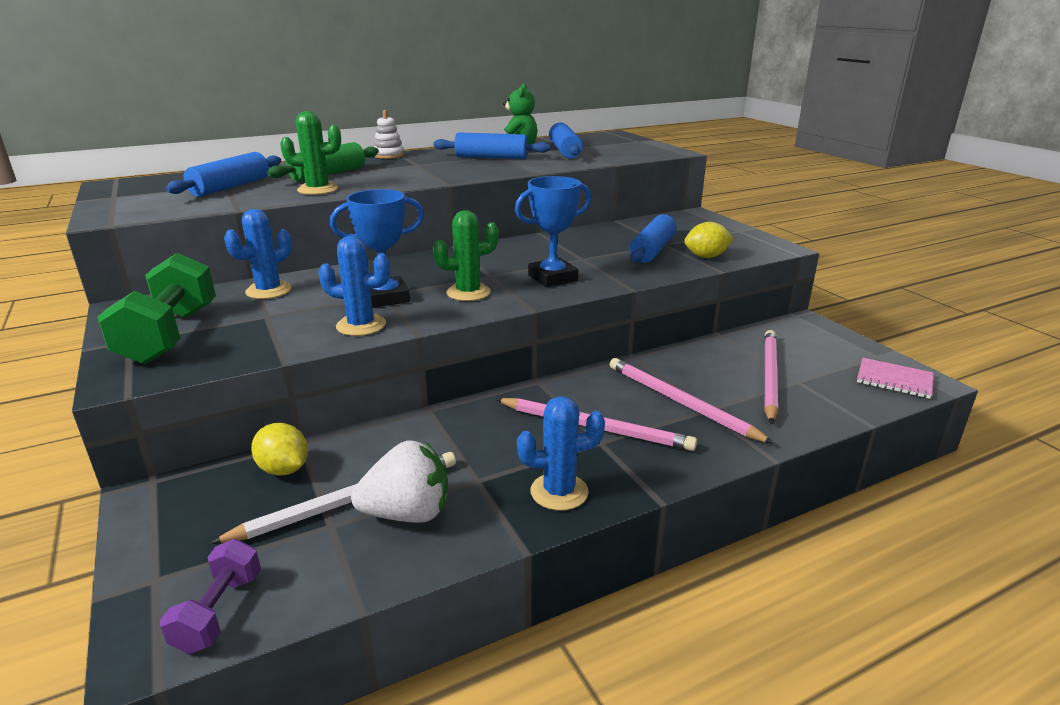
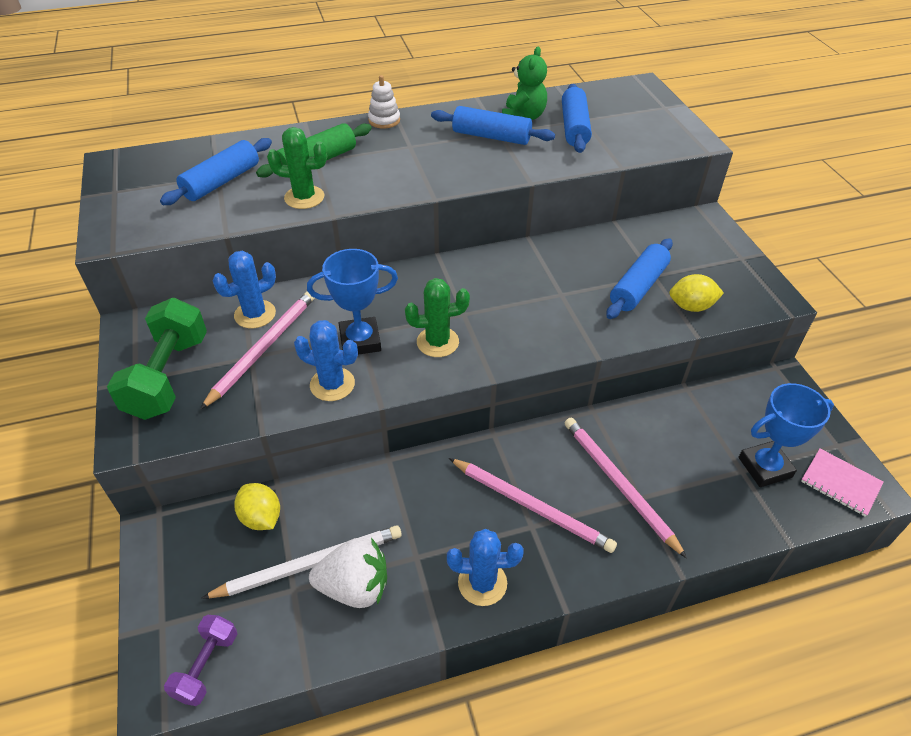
camera: 10 degrees right, 20 degrees up
(552, 278) = (524, 327): blue trophy -> blue trophy (764, 467)
(769, 376) = (716, 460): pink pencil -> pink pencil (263, 348)

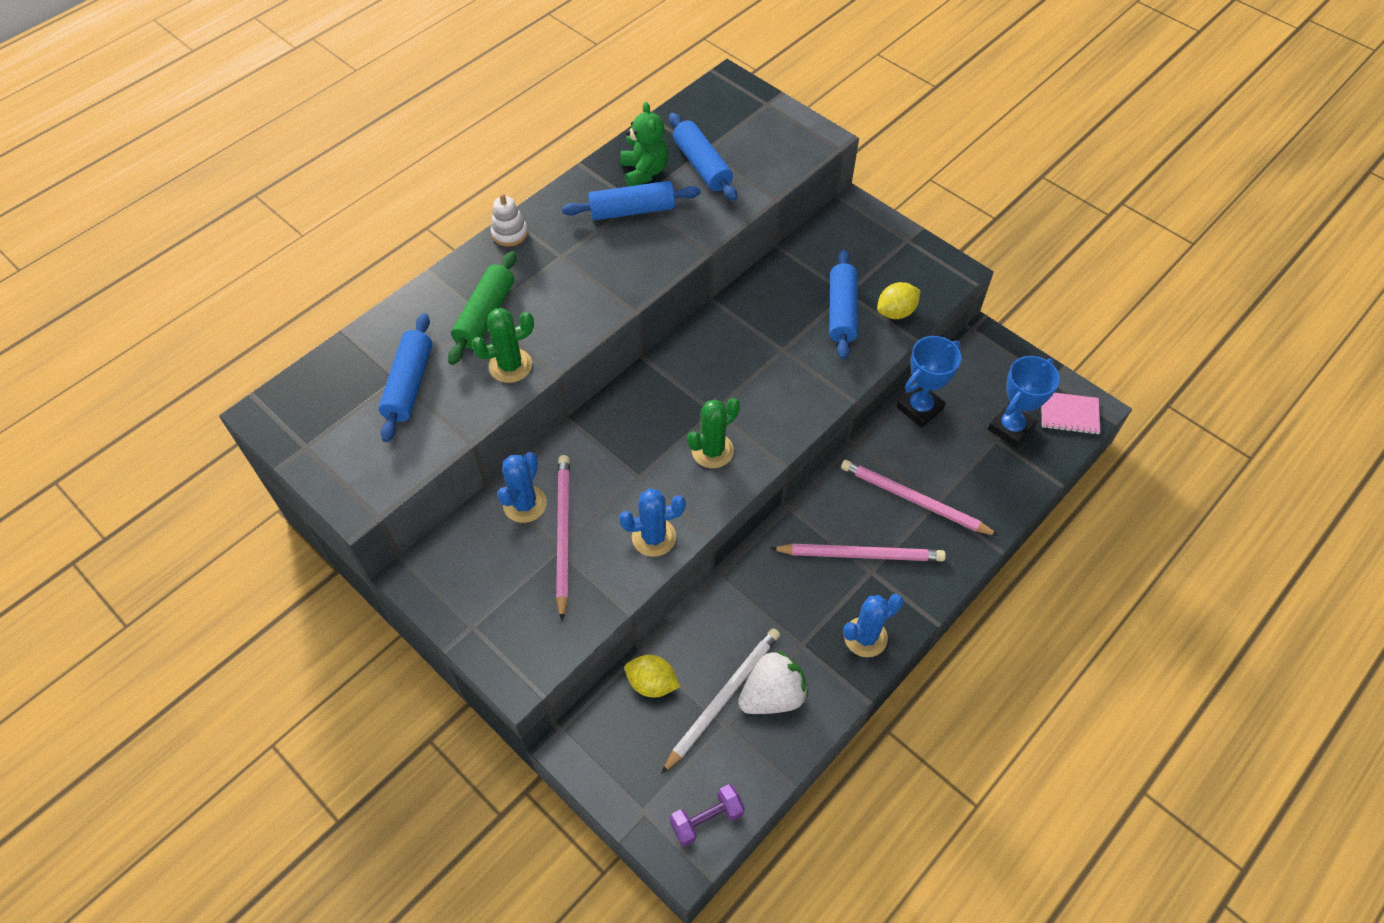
camera: 30 degrees left, 10 degrees up
(168, 376) = (499, 606): green dumbbell -> none
(206, 666) = (706, 819): purple dumbbell -> purple dumbbell turned 75 degrees clockwise
(360, 341) = (644, 483): blue trophy -> blue trophy (919, 408)

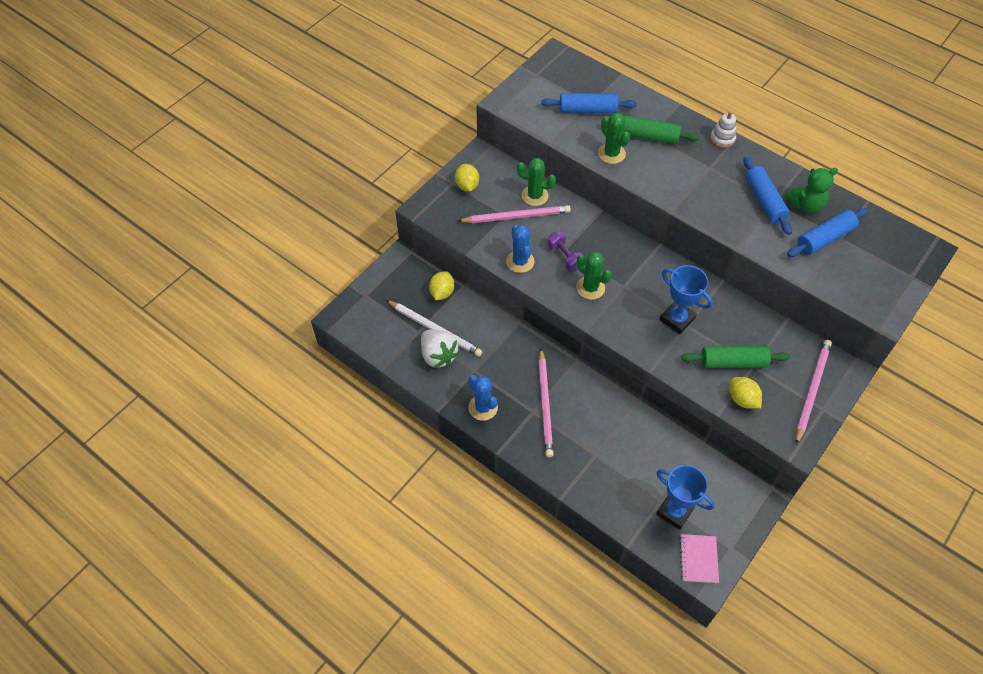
camera: 85 degrees right, 0 degrees up
(482, 603) = (467, 185): none -> yellow lemon
(525, 504) = (535, 196): blue cactus -> green cactus
(706, 819) = (361, 326): purple dumbbell -> purple dumbbell (564, 257)
(841, 311) = (733, 362): blue rolling pin -> green rolling pin
(913, 500) = (595, 439): pink pencil -> pink pencil (811, 390)
(919, 408) = (679, 445): blue trophy -> blue trophy (677, 319)

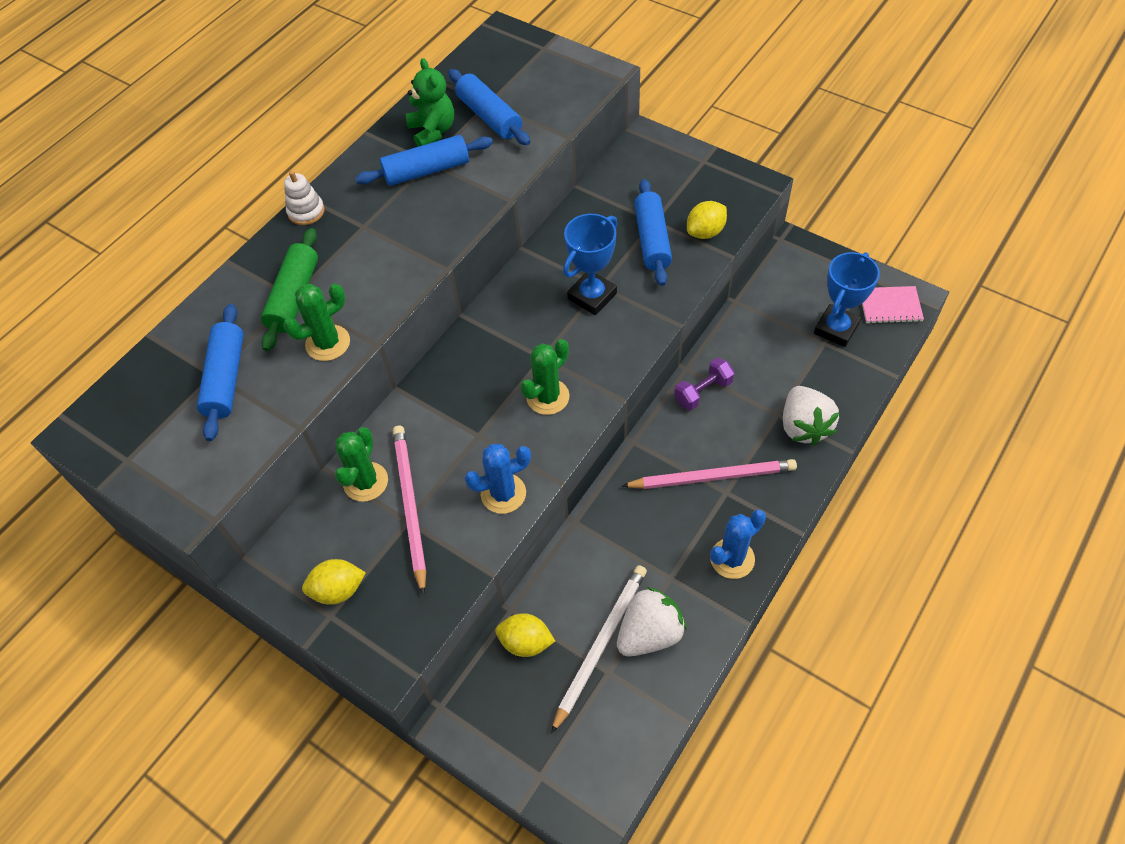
camera: 90 degrees left, 0 degrees up
(564, 257) = (491, 433): purple dumbbell -> purple dumbbell (703, 392)
(583, 470) = (804, 426): none -> white strawberry
(733, 362) = (652, 240): green rolling pin -> blue rolling pin
(811, 390) = (680, 170): pink pencil -> none

